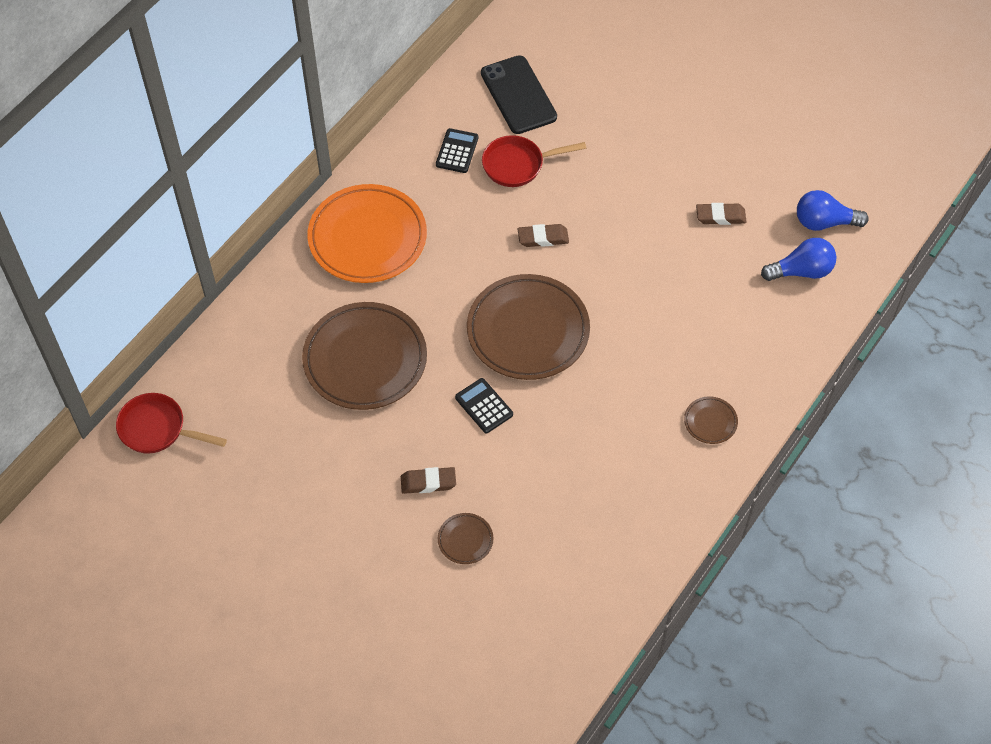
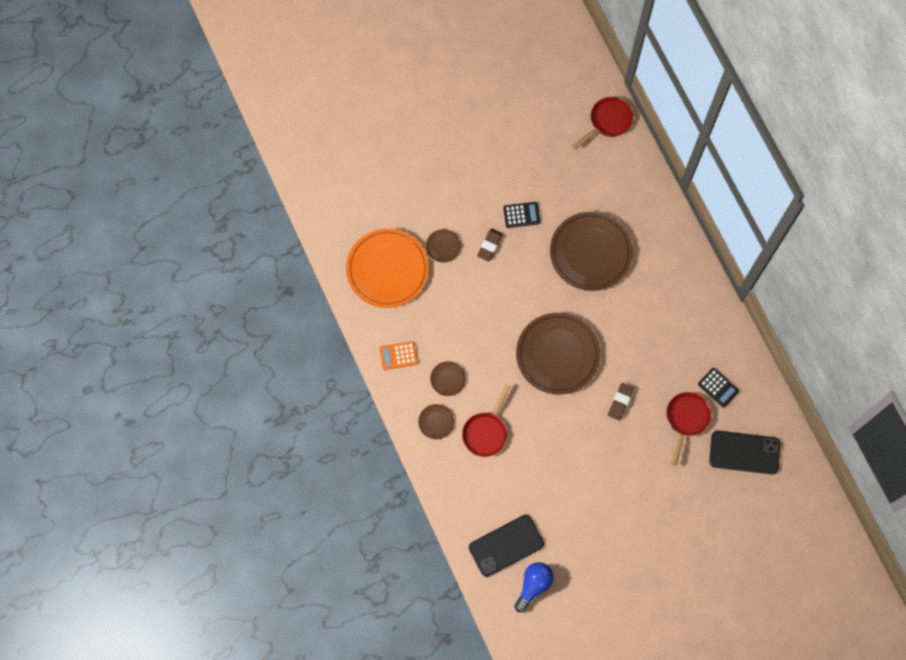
camera: 120 degrees right, 15 degrees up
(367, 238) = (678, 298): orange plate -> orange plate (387, 269)
(484, 406) = (521, 301): black calculator -> black calculator (521, 215)
(645, 437) = (448, 379): none -> brown plate
(655, 513) = (398, 356): none -> orange calculator
(682, 360) = (486, 432): none -> red pan
(720, 216) = (575, 522): brown eraser -> none
(801, 271) = (506, 545): blue light bulb -> black phone

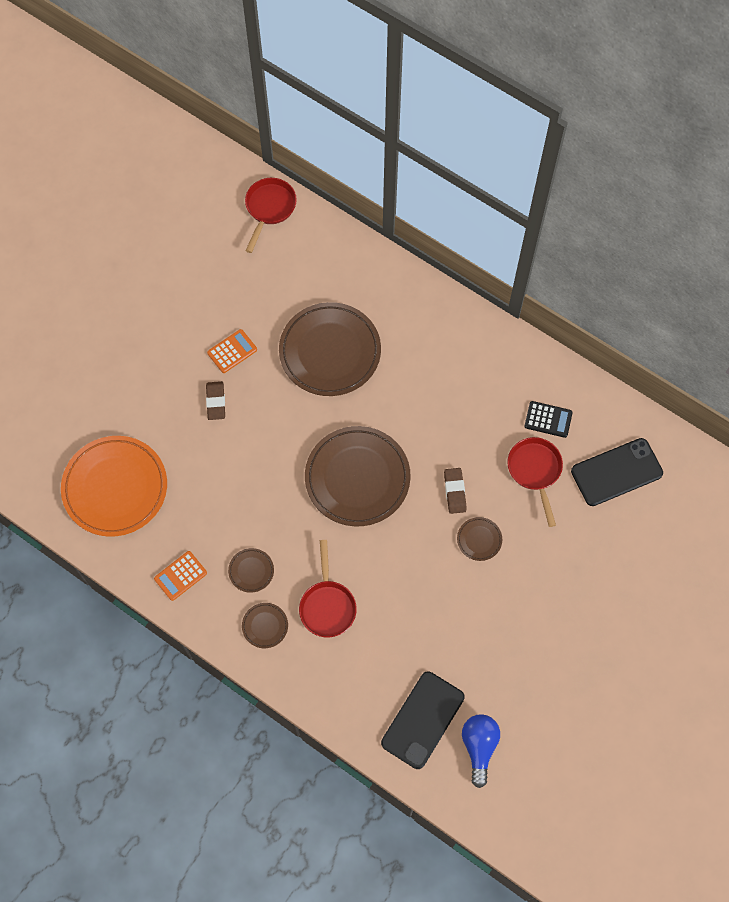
camera: 30 degrees left, 5 degrees down
(443, 246) = (164, 430): brown plate -> brown plate (479, 540)
(521, 215) = (232, 351): black calculator -> orange calculator

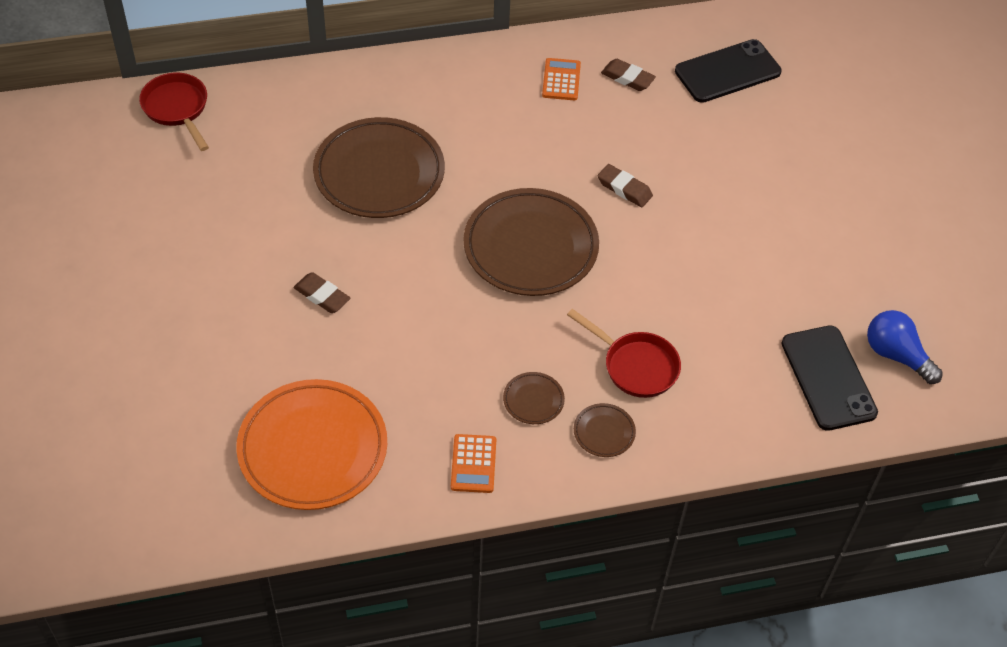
camera: 50 degrees left, 15 degrees down
(232, 351) = (285, 244): orange calculator -> orange calculator (561, 80)
(479, 540) = (690, 206): brown plate -> none
(535, 471) = (667, 121): red pan -> none
(548, 419) = (627, 78): black calculator -> brown eraser
(616, 472) = (727, 72): black phone -> black phone turned 45 degrees clockwise

